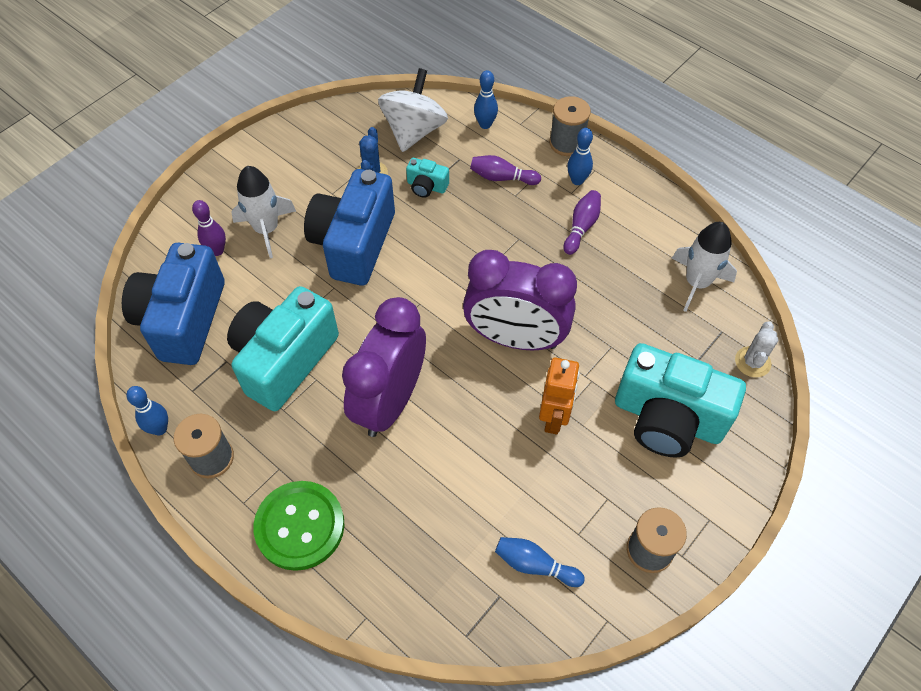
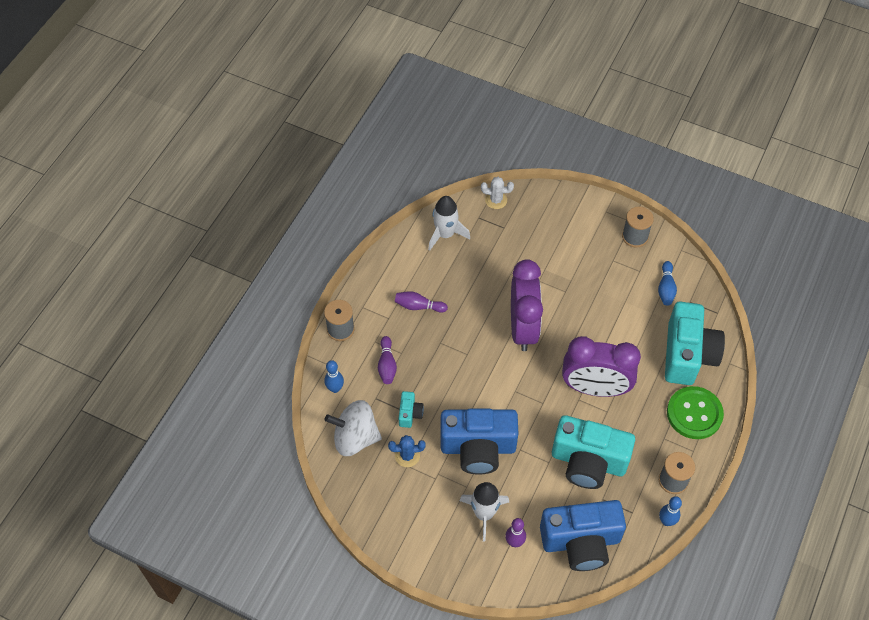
camera: 105 degrees left, 0 degrees up
(554, 417) = (572, 295): orange robot -> none
(577, 180) = (376, 316): blue bowling pin -> none
(668, 418) = (550, 238): turquoise camera -> turquoise camera (687, 354)

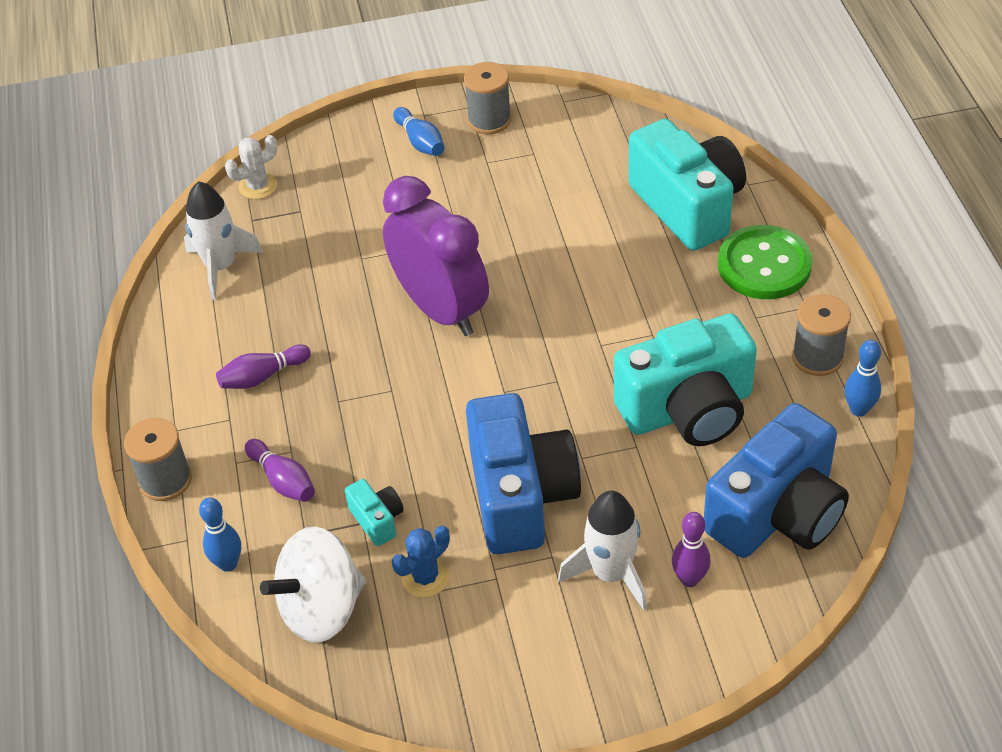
camera: 35 degrees left, 10 degrees down
(478, 448) = (520, 496): blue camera -> blue camera turned 60 degrees counterclockwise
(595, 388) = (609, 318): purple clock -> none
(666, 288) = (586, 152): blue bowling pin -> blue bowling pin (420, 142)

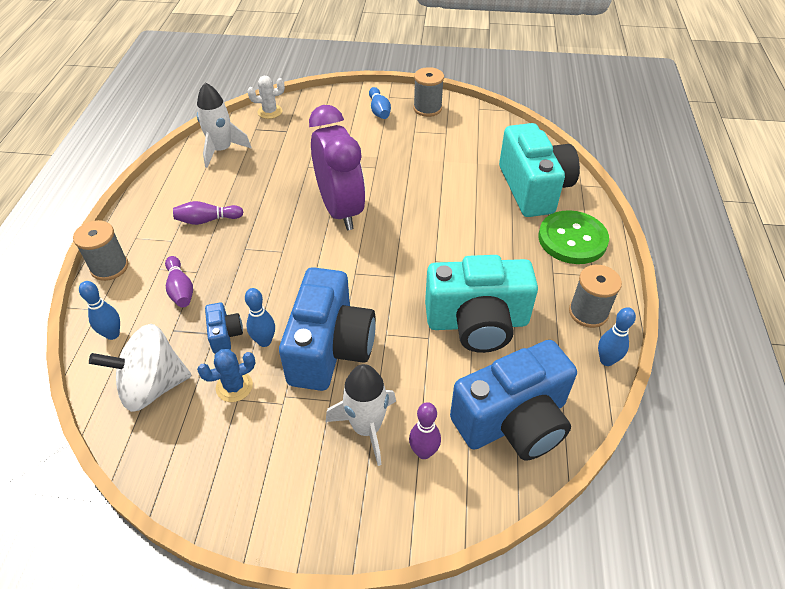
camera: 15 degrees right, 0 degrees up
(377, 520) = (225, 335): turquoise camera -> blue camera
(433, 512) = (264, 341): none -> blue bowling pin

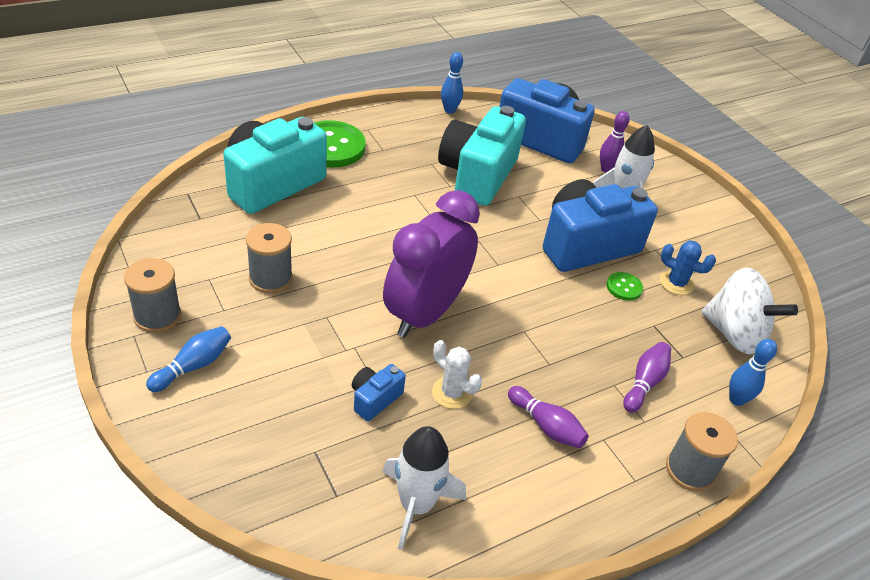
camera: 130 degrees left, 5 degrees down
(225, 335) = (647, 317): blue camera -> blue camera (375, 399)
(264, 341) = (624, 287): blue bowling pin -> green button
(270, 112) = (279, 504): white cactus -> white cactus (452, 393)
(477, 322) = (477, 175): turquoise camera -> turquoise camera turned 120 degrees counterclockwise
(588, 312) = (411, 125): grey spool -> grey spool (270, 278)

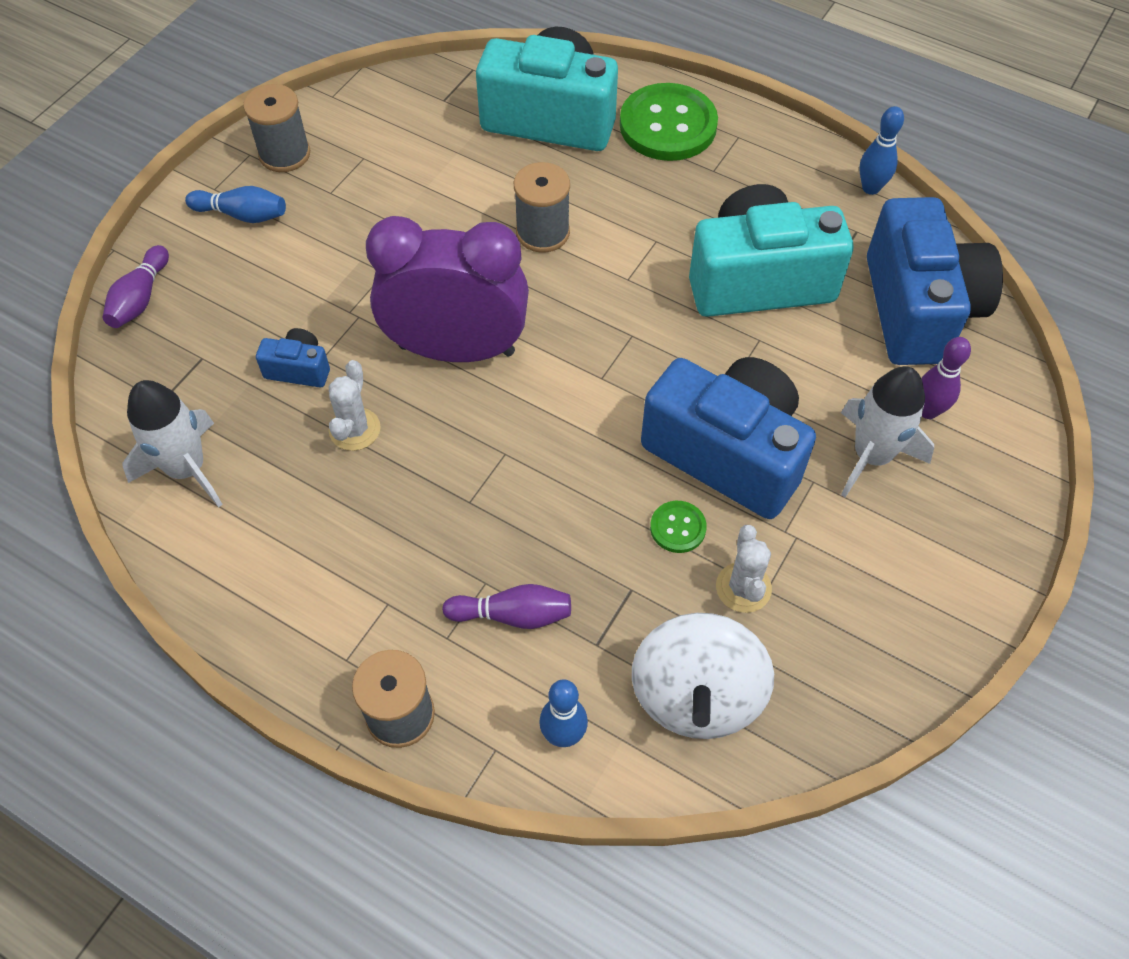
camera: 65 degrees right, 15 degrees up
(270, 278) = (402, 200): grey spool -> grey spool (543, 232)
(546, 426) = (368, 538): purple bowling pin -> purple bowling pin (140, 298)
(676, 283) = (743, 587): blue cactus -> white cactus

